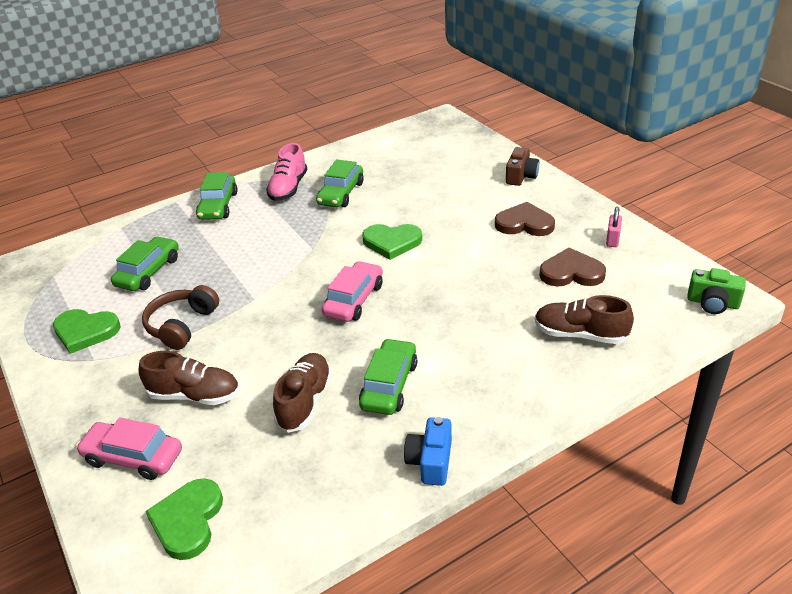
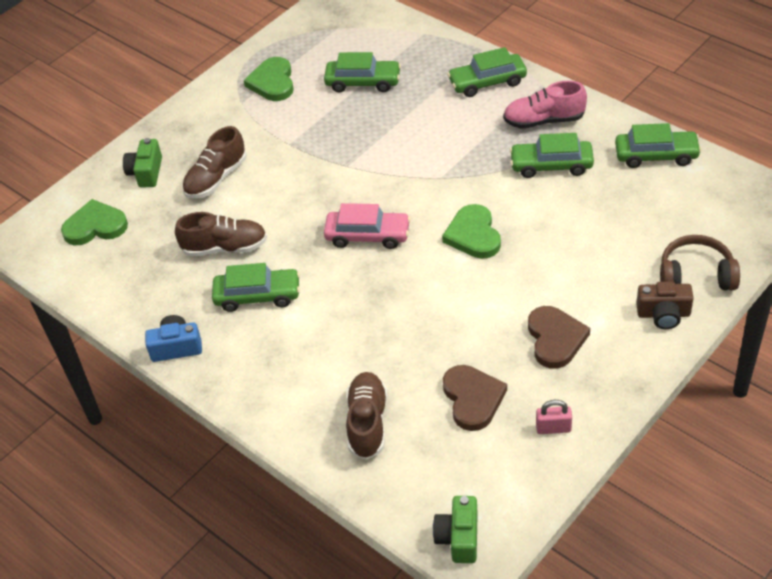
camera: 75 degrees right, 10 degrees up
(133, 457) = (146, 172): pink car -> green camera
(182, 325) = (297, 135): brown headphones -> brown headphones (696, 275)
(195, 395) = (216, 178): brown shoe -> brown shoe turned 45 degrees clockwise
(365, 151) = (656, 155): none -> green car

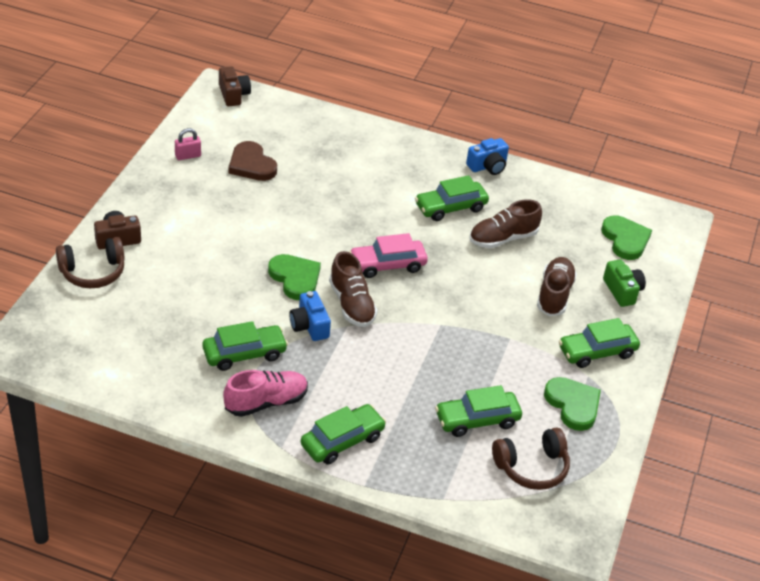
camera: 150 degrees right, 5 degrees down
(95, 226) = (625, 239): green heart -> green heart turned 75 degrees counterclockwise
(340, 44) = (532, 467): none -> brown headphones
(367, 423) = (321, 142): brown shoe -> brown shoe (352, 304)
(459, 537) = (233, 95): green camera -> brown camera
(478, 183) = (309, 326): none -> blue camera
(555, 339) = (201, 210): brown heart -> none
(656, 155) = (142, 379): green car -> green car (597, 352)

